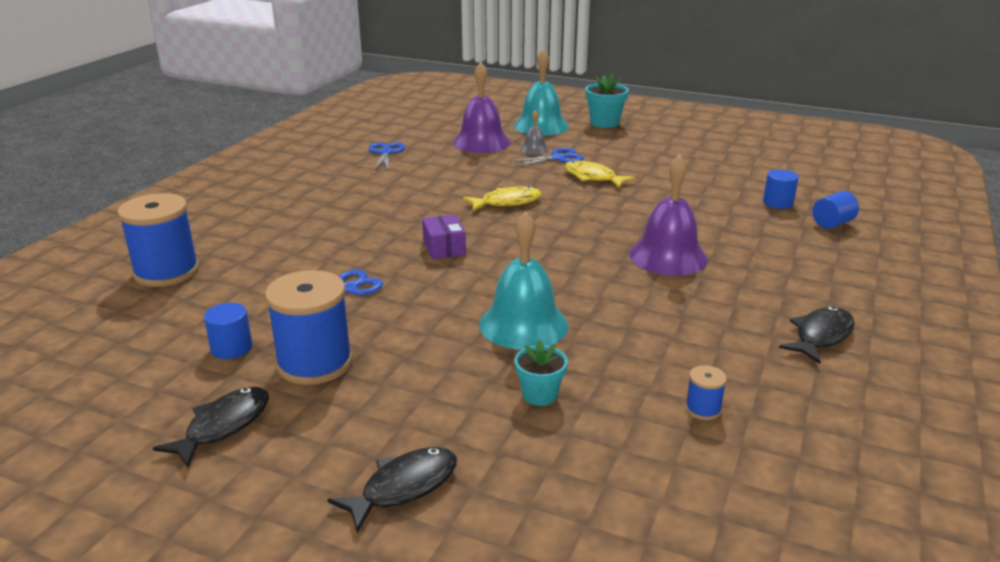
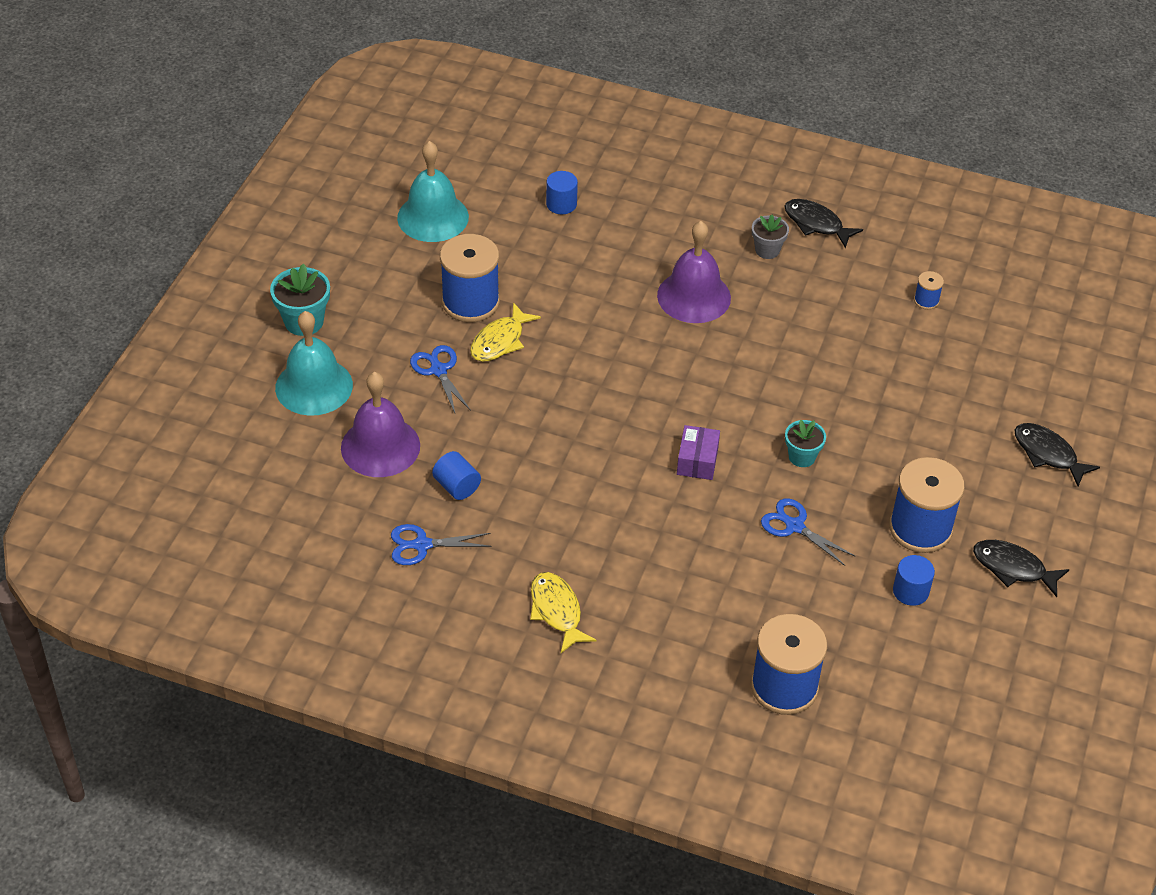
camera: 95 degrees left, 20 degrees up
(444, 248) = (697, 461): purple box -> purple box turned 60 degrees counterclockwise
(507, 202) = (578, 415): yellow fish -> yellow fish (556, 611)
(523, 324) = (833, 397): turquoise bell -> turquoise bell (433, 217)
(534, 149) = (405, 393): grey bell -> none
(540, 395) = (930, 386): turquoise flower pot -> turquoise flower pot (802, 457)
(636, 168) = (470, 302): none -> blue spool
(757, 300) = (767, 250): none -> grey flower pot
(832, 224) = (608, 176): blue cylinder -> blue cylinder (457, 486)

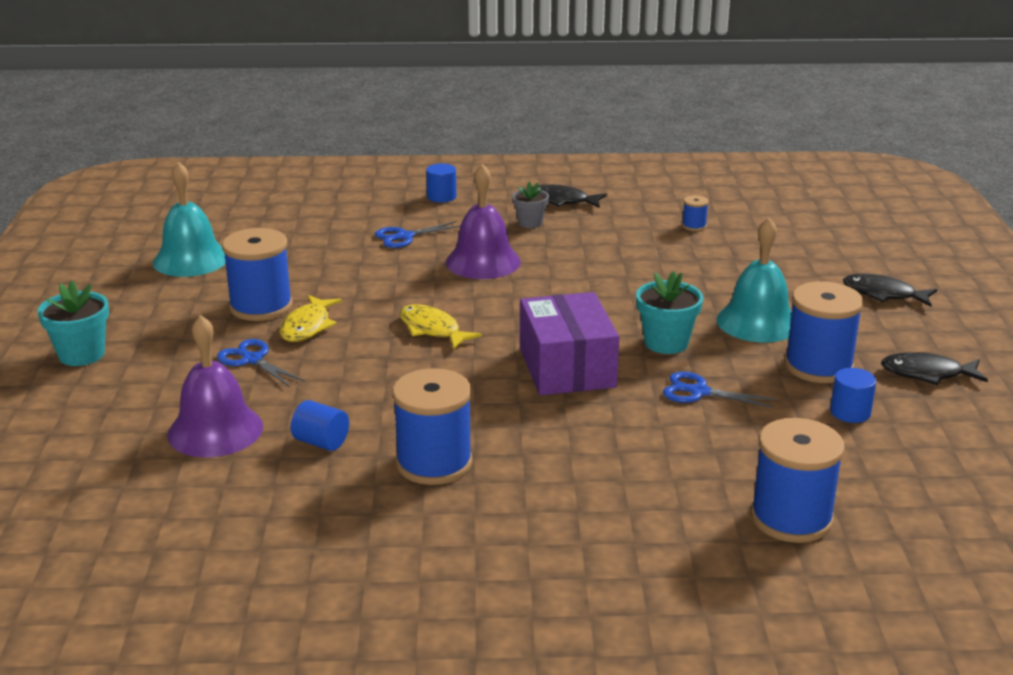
camera: 20 degrees left, 20 degrees down
(314, 386) = (114, 400): turquoise bell -> turquoise bell (757, 322)
(422, 545) = (307, 500): blue scissors -> blue scissors (405, 236)
(534, 537) = (434, 463): none -> blue spool
(556, 611) = (497, 518): yellow fish -> yellow fish (432, 329)
(561, 204) = (317, 230): blue cylinder -> blue cylinder (441, 197)
(697, 461) = (566, 367): purple box -> purple box, size x1.97
(802, 457) = (666, 343): turquoise flower pot -> turquoise flower pot, size x1.52

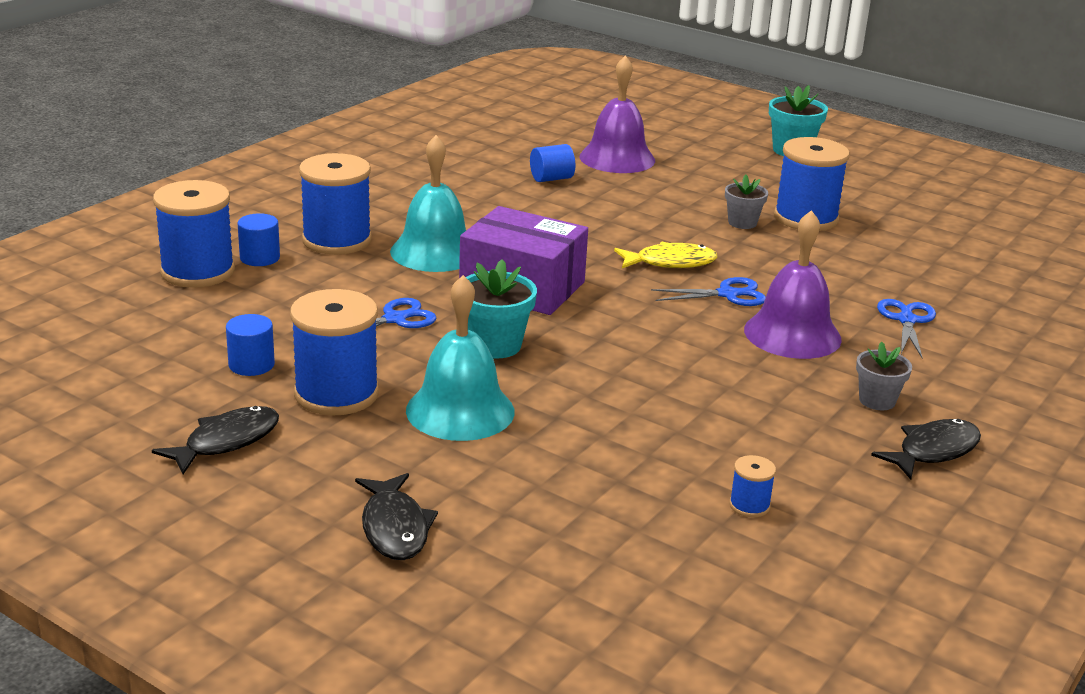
camera: 125 degrees right, 0 degrees up
(191, 259) = (946, 220): turquoise bell -> turquoise bell (434, 252)
(252, 360) = (708, 192): blue scissors -> blue scissors (727, 294)
(307, 326) = (742, 223): yellow fish -> grey flower pot
(434, 463) = (468, 199): blue spool -> blue spool (337, 240)
(441, 197) = (1018, 381): blue cylinder -> blue cylinder (260, 258)
(883, 294) = (395, 528): black fish -> black fish turned 105 degrees clockwise

